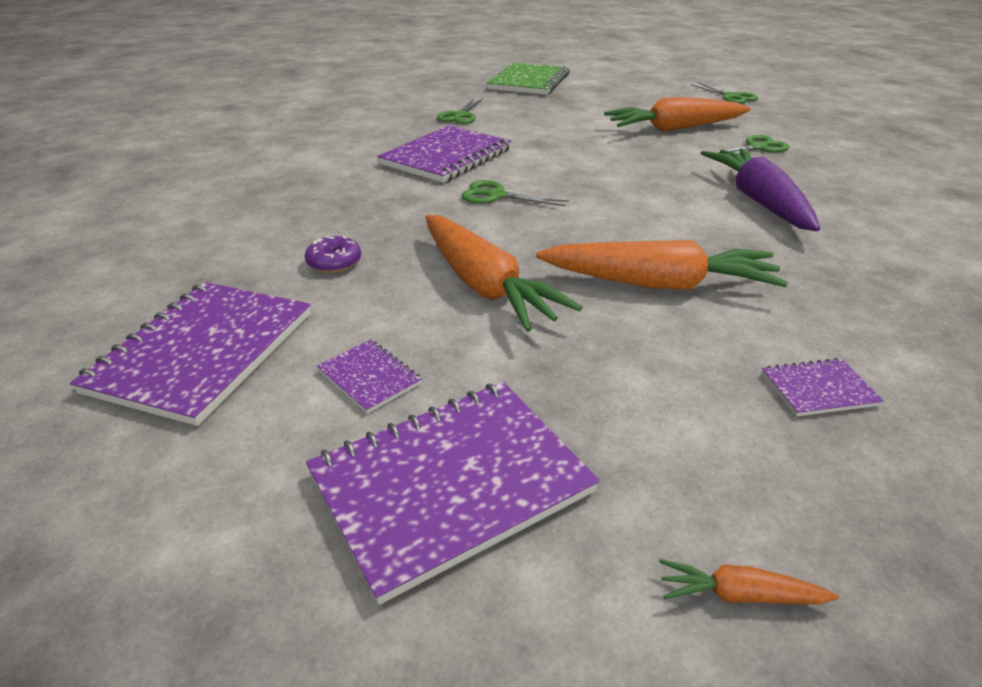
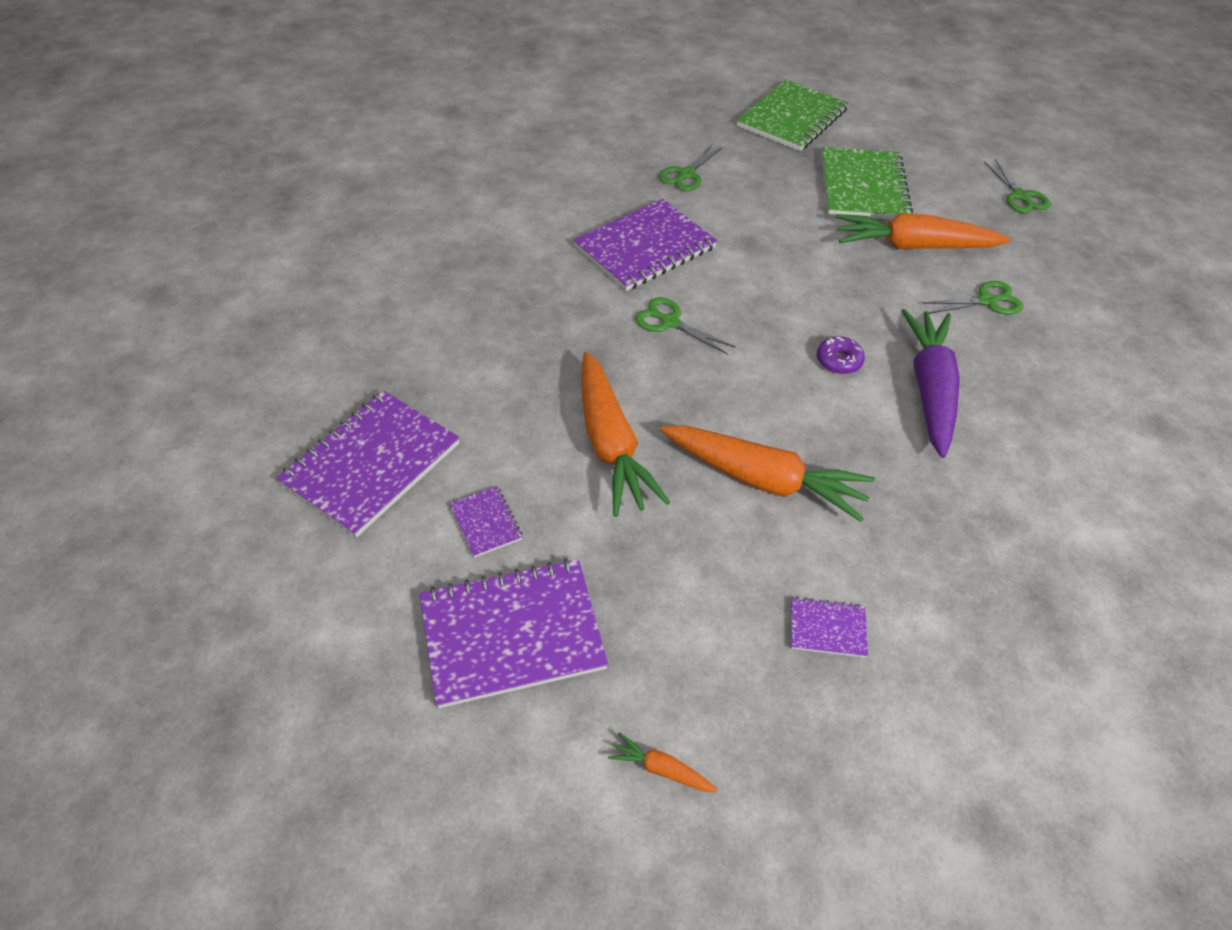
camera: 15 degrees right, 15 degrees up
(334, 262) = (494, 384): purple donut -> purple donut (838, 361)
(610, 106) = (863, 187): none -> green notebook

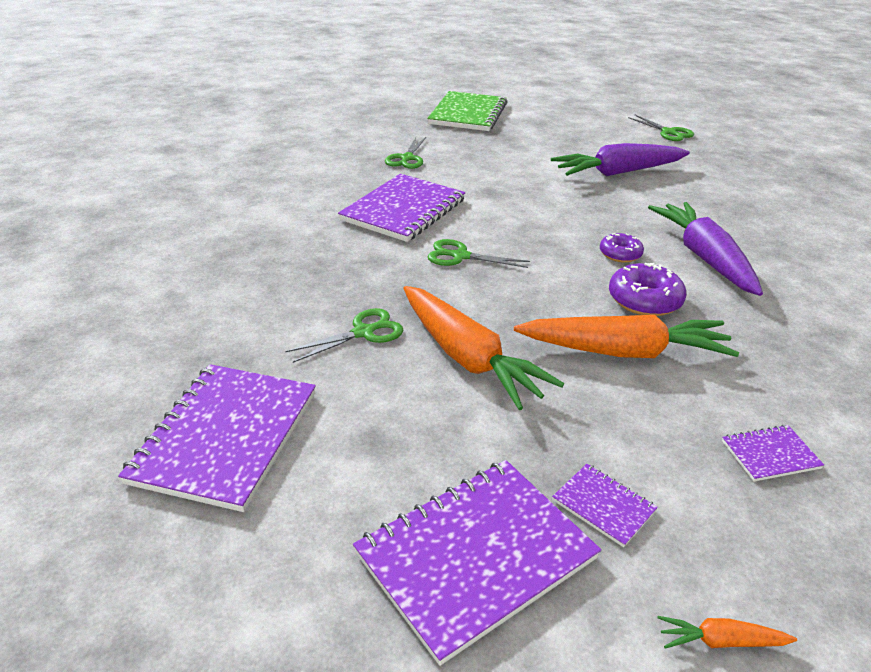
camera: 20 degrees left, 15 degrees down
(486, 522) = (384, 457): purple notebook -> purple notebook (603, 506)
(825, 425) = (644, 300): none -> purple donut
(863, 187) = (552, 144): green notebook -> none
(913, 246) = (618, 173): orange carrot -> purple carrot
(987, 301) = (698, 195): green scissors -> green scissors (363, 332)

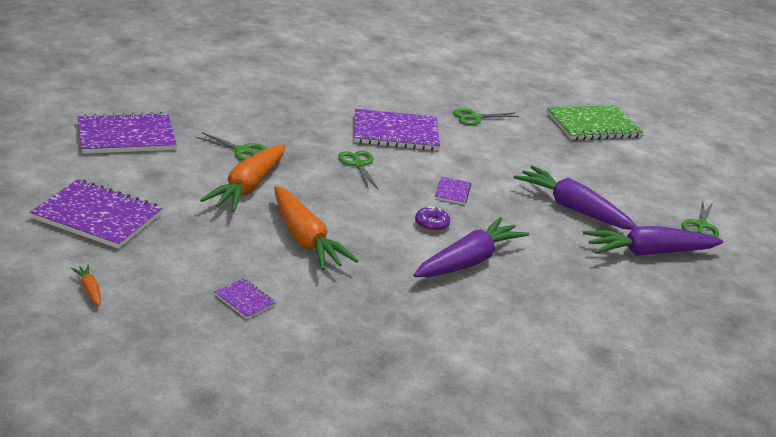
camera: 55 degrees right, 5 degrees down
(603, 506) = (157, 247): purple notebook -> purple notebook (452, 192)
(644, 300) = (377, 240): purple donut -> none
(708, 167) = (648, 253): none -> purple carrot

